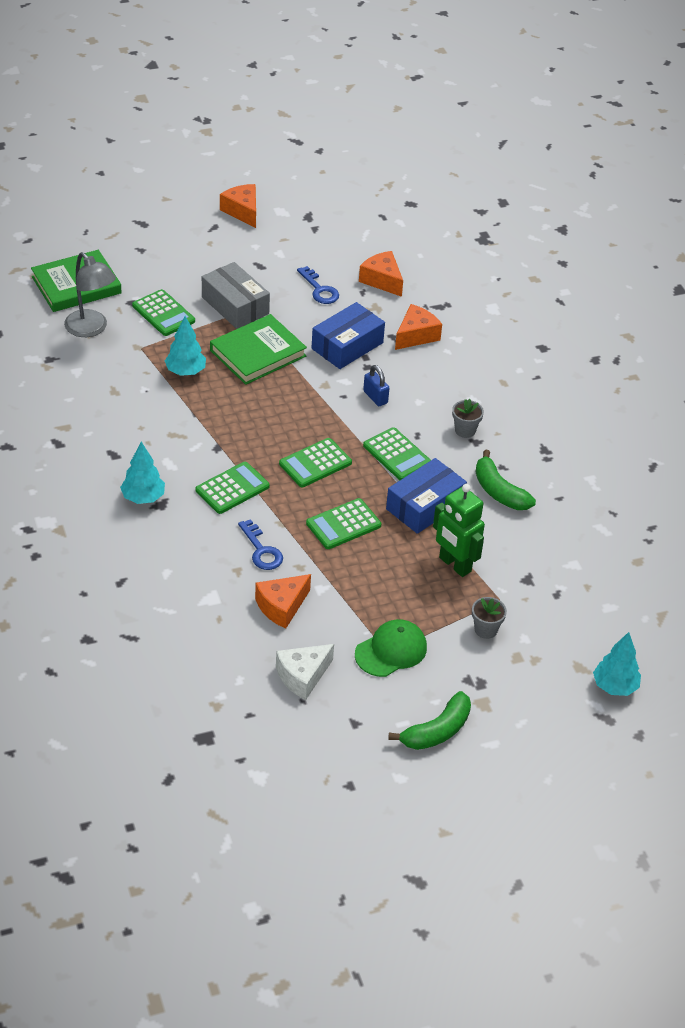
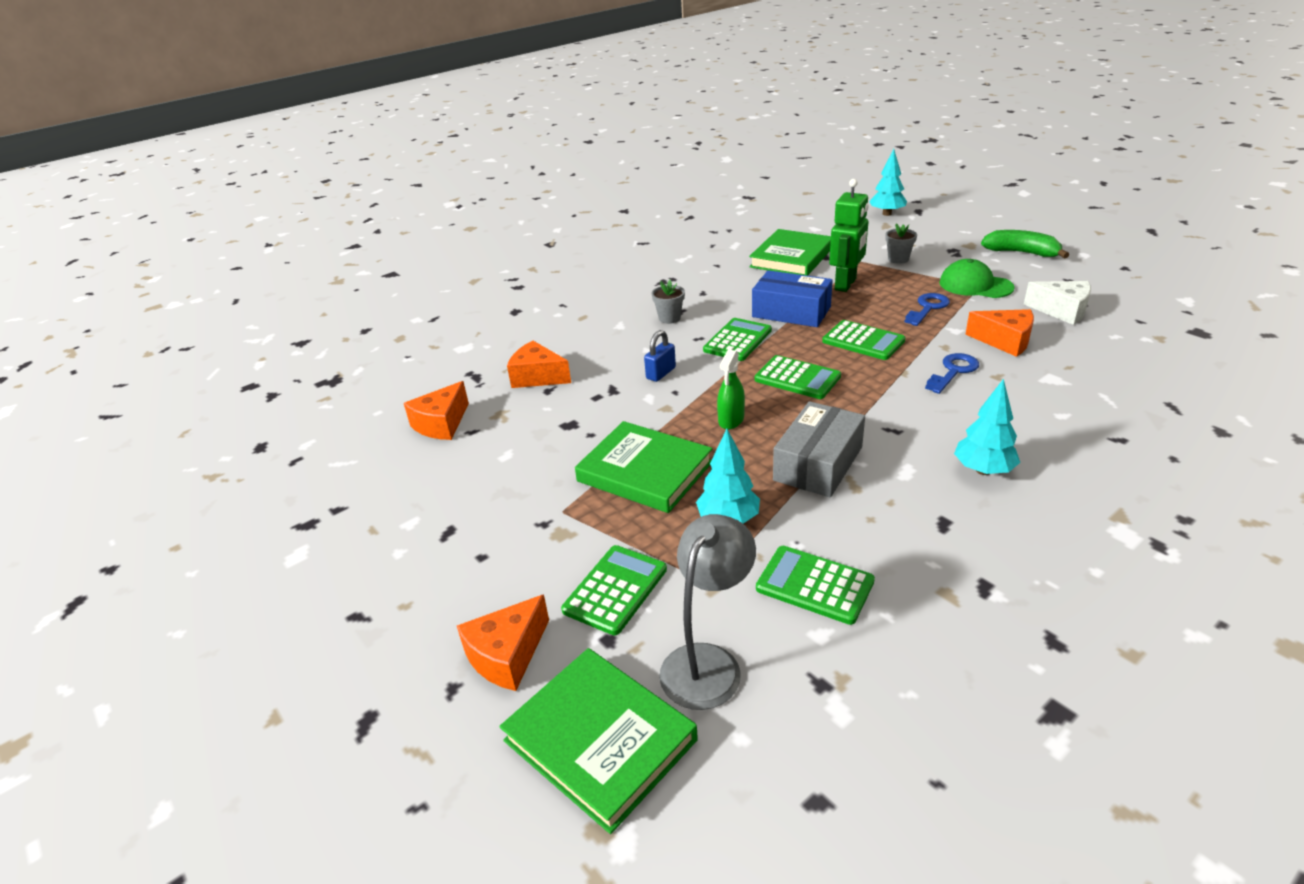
camera: 105 degrees left, 10 degrees down
(232, 488) = (892, 415): green calculator -> green calculator (814, 585)
(235, 305) = (555, 524): grey box -> grey box (818, 463)
(242, 211) = (303, 598): orange cheese -> orange cheese (507, 655)
(286, 410) = (731, 420): none -> green spray bottle
(319, 290) = (482, 463): blue key -> blue key (928, 308)
(347, 346) = (584, 413): blue box -> none
(499, 491) = (735, 287): green banana -> none
(542, 556) = (791, 257): none -> green book

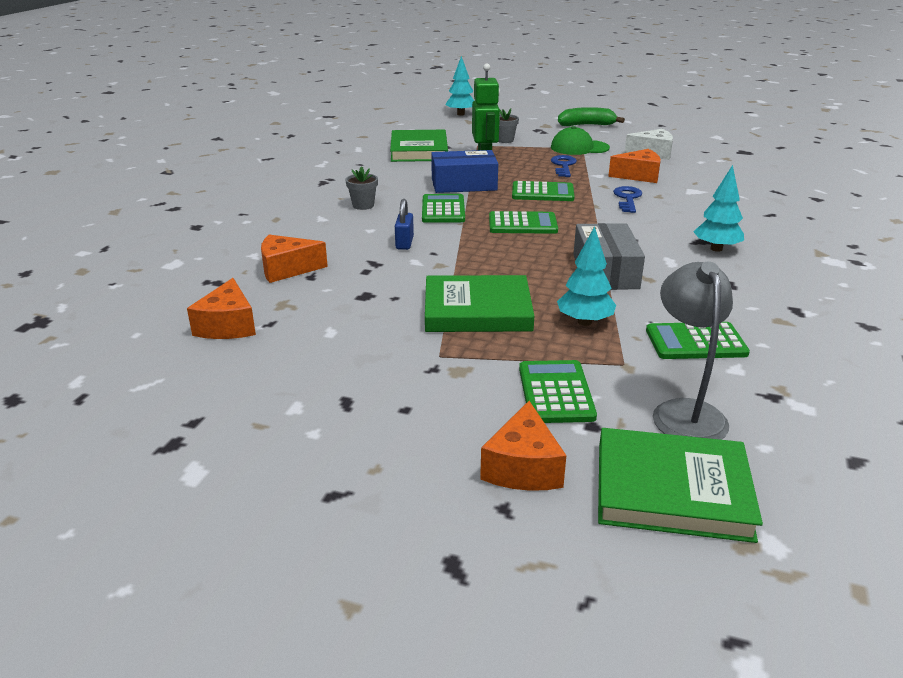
camera: 35 degrees left, 5 degrees down
(731, 420) = (504, 260): green spray bottle -> none

